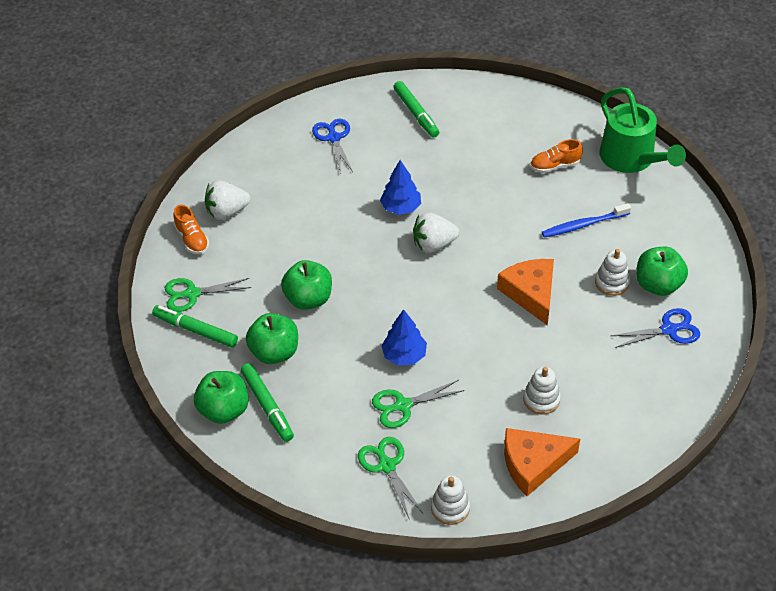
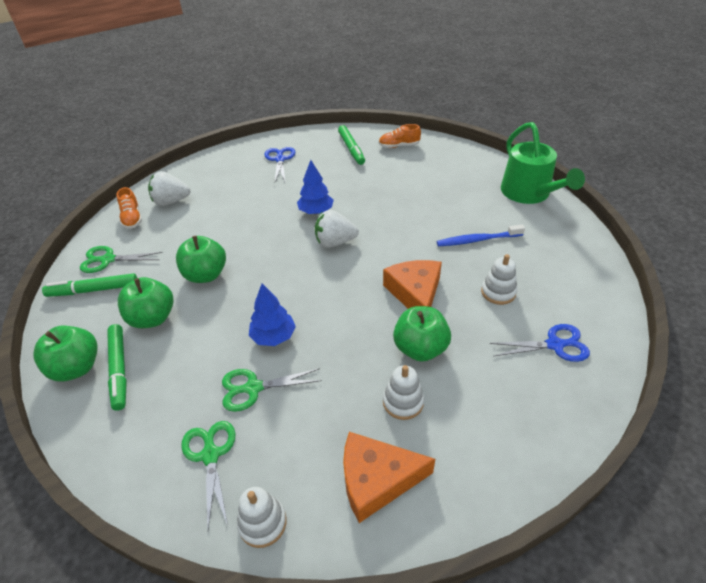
camera: 10 degrees right, 5 degrees down
(196, 330) = (93, 290): green marker -> green marker turned 45 degrees counterclockwise
(555, 166) = (459, 193): orange shoe -> orange shoe (399, 146)
(658, 285) = (546, 299): green apple -> green apple (420, 348)

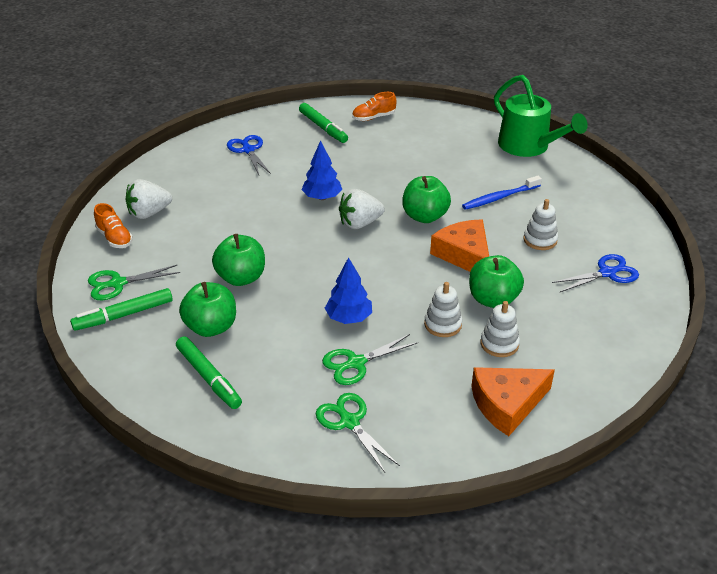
camera: 20 degrees left, 5 degrees down
(76, 368) = (161, 386): green apple -> green apple (425, 216)
(262, 523) = (428, 457): white stacking toy -> white stacking toy (443, 324)

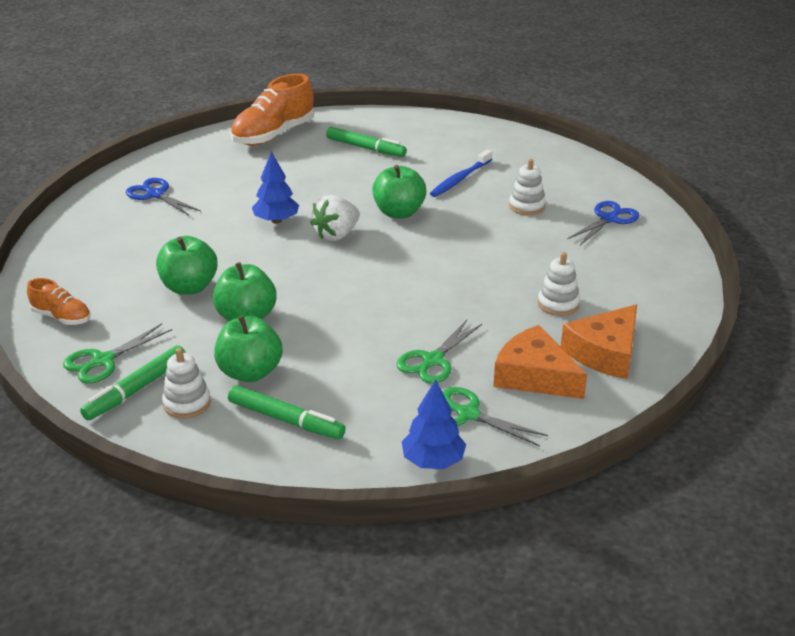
camera: 25 degrees left, 5 degrees down
(149, 213) = (85, 282): white strawberry -> none
(323, 128) = (225, 156): green marker -> green marker (365, 148)
(349, 318) = (393, 322): blue tree -> blue tree (433, 461)
(373, 117) = (273, 135): orange shoe -> orange shoe, size x1.89
(443, 324) = (492, 302): white stacking toy -> white stacking toy (187, 403)
(464, 255) = (465, 237): orange cheese -> orange cheese (534, 376)
(493, 299) = (522, 268): green apple -> green apple (189, 287)
(529, 147) = (453, 129): green watering can -> none

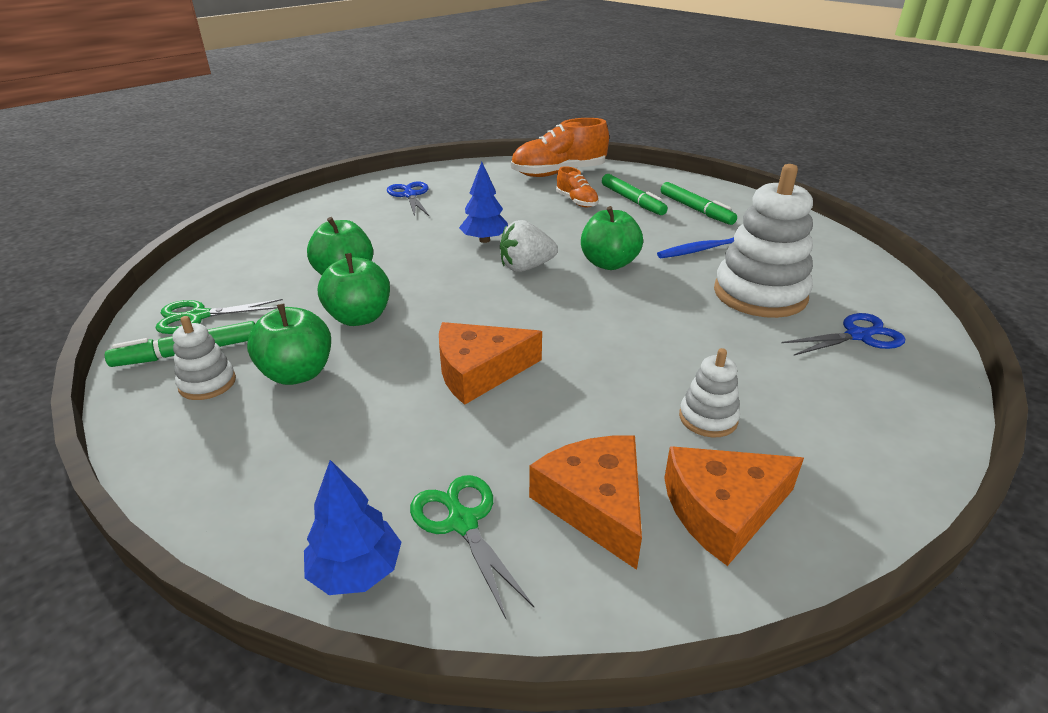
camera: 30 degrees right, 0 degrees up
(62, 317) = (219, 269): orange shoe -> orange shoe (576, 202)
(286, 420) = (267, 440): green marker -> green marker (696, 210)
(384, 325) = (479, 371): none -> orange cheese
(433, 360) = (490, 432): green scissors -> none
(527, 206) = (760, 294): white stacking toy -> white stacking toy, size x2.04

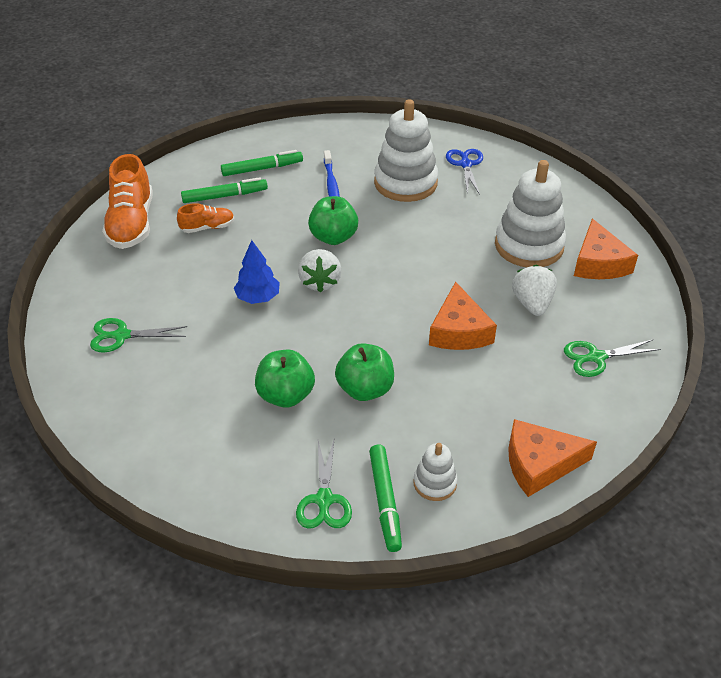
camera: 75 degrees left, 10 degrees up
(297, 373) = (435, 428): green apple -> none
(356, 571) = (626, 403): blue tree -> none
(410, 195) = (122, 336): blue scissors -> green scissors
(566, 434) = (532, 304): none -> white strawberry
(595, 504) = (589, 305): orange cheese -> orange cheese (539, 464)
(708, 418) = (529, 246): white stacking toy -> white stacking toy, size x2.04

